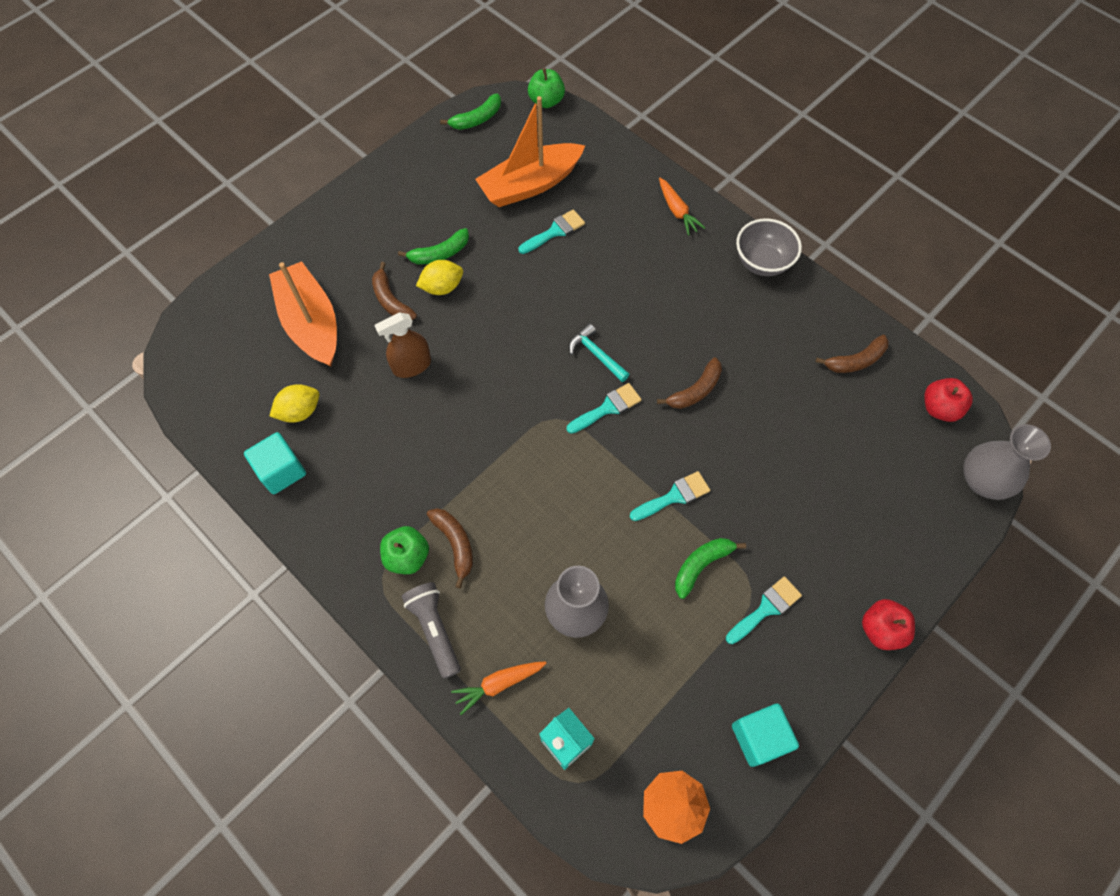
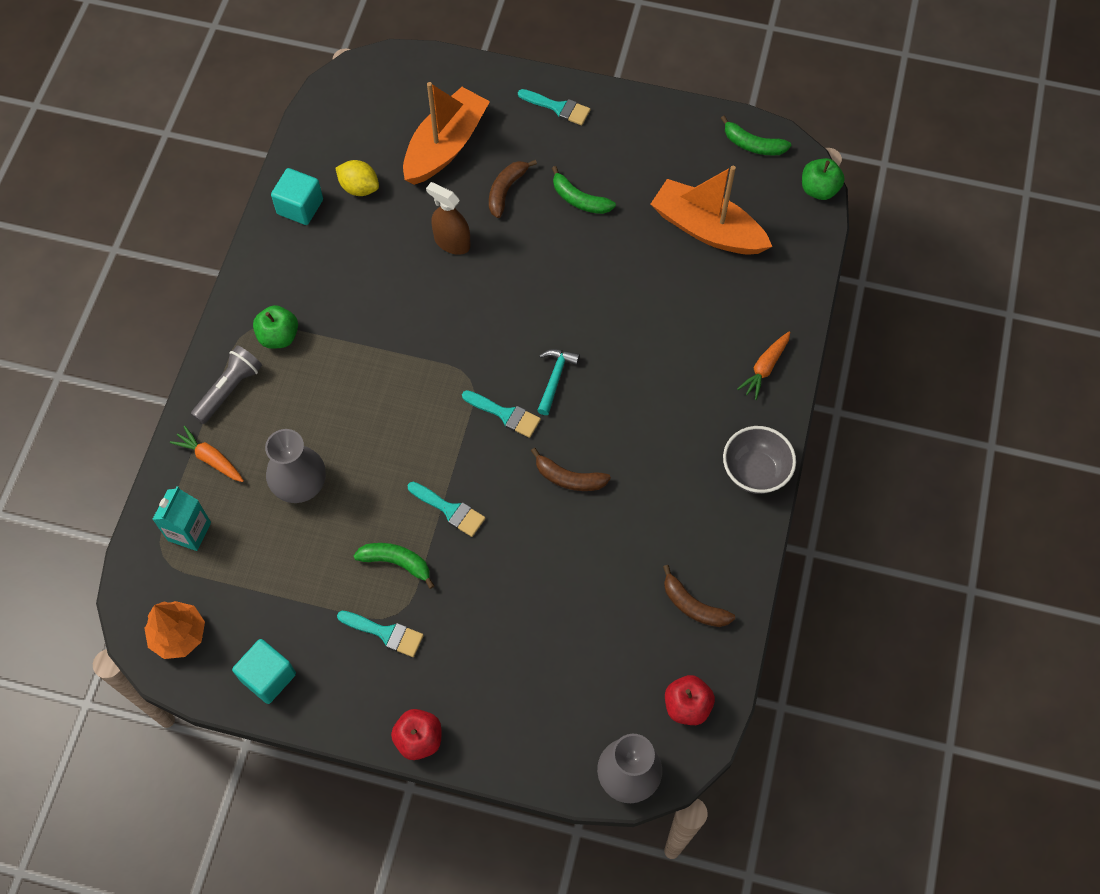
camera: 60 degrees right, 0 degrees up
(442, 287) = (545, 221): yellow lemon -> none
(455, 544) = (308, 364): brown banana -> none
(555, 231) = (667, 277): turquoise brush -> turquoise brush (558, 108)

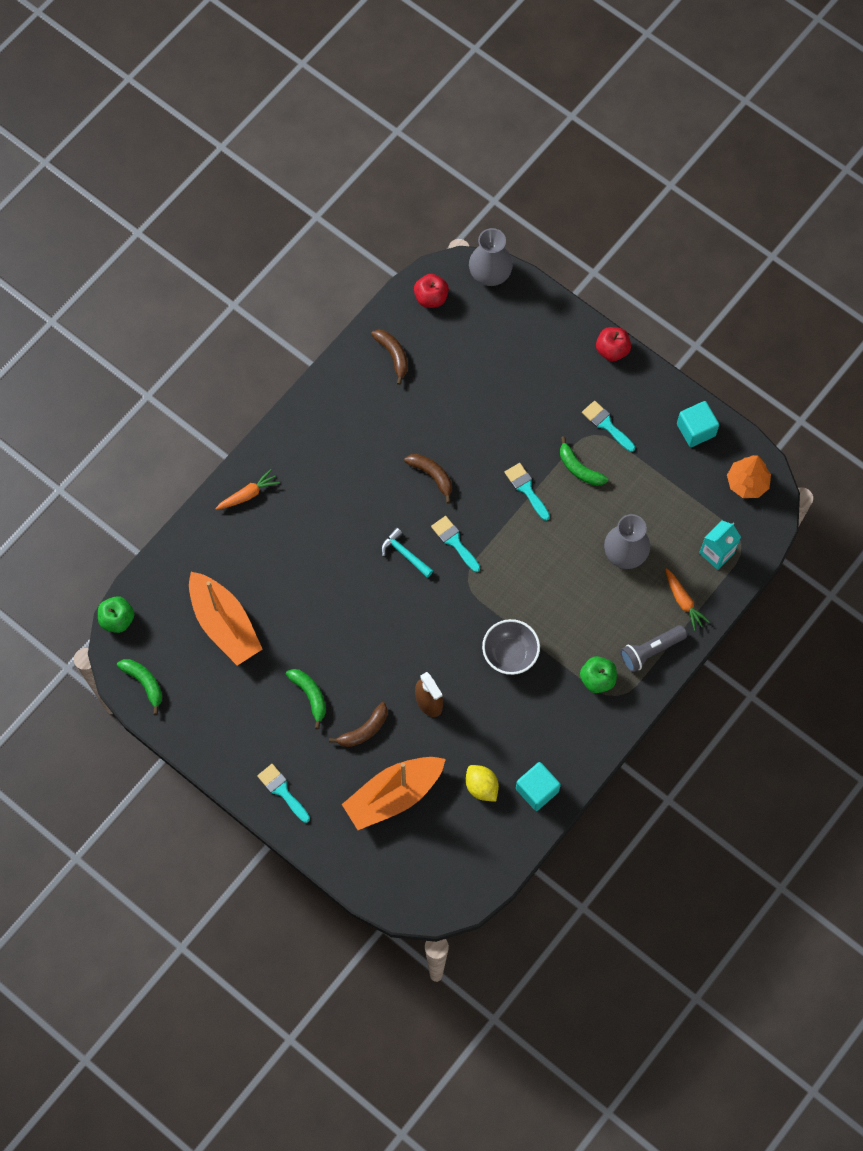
camera: 155 degrees left, 5 degrees up
(555, 378) = (404, 553): turquoise hammer -> turquoise hammer turned 90 degrees clockwise
(755, 472) = (300, 424): grey bowl -> grey bowl (510, 654)

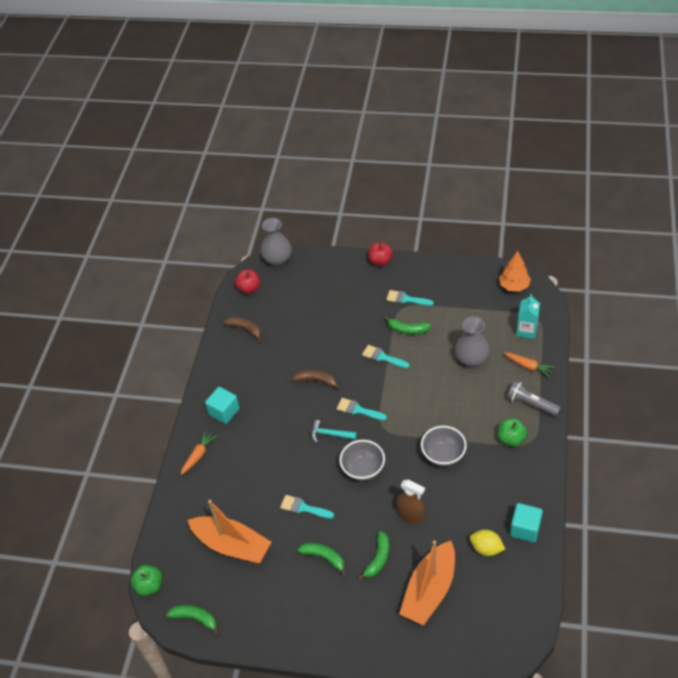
camera: 25 degrees left, 20 degrees down
(282, 791) = (347, 635): turquoise brush -> turquoise brush (303, 508)
(364, 730) = (378, 559): brown banana -> green banana
(413, 619) = (363, 469): none -> grey bowl
(650, 651) = (531, 404): grey flashlight -> grey flashlight turned 90 degrees clockwise
(696, 430) = (461, 275): turquoise cube -> turquoise cube (224, 412)

